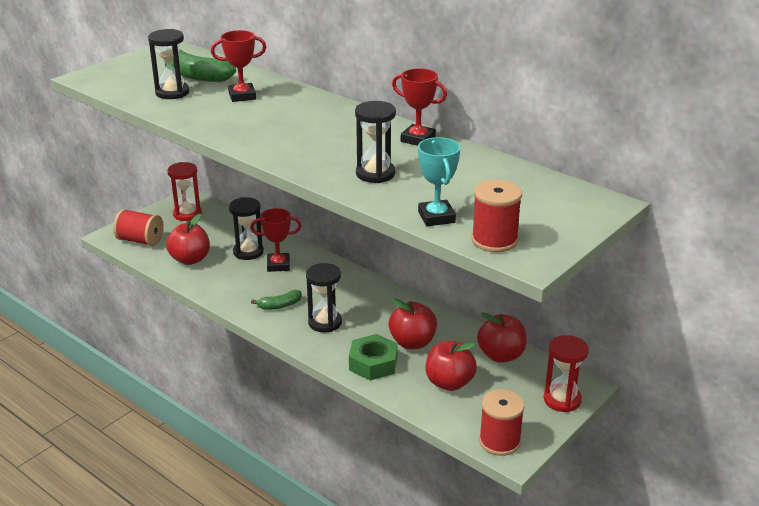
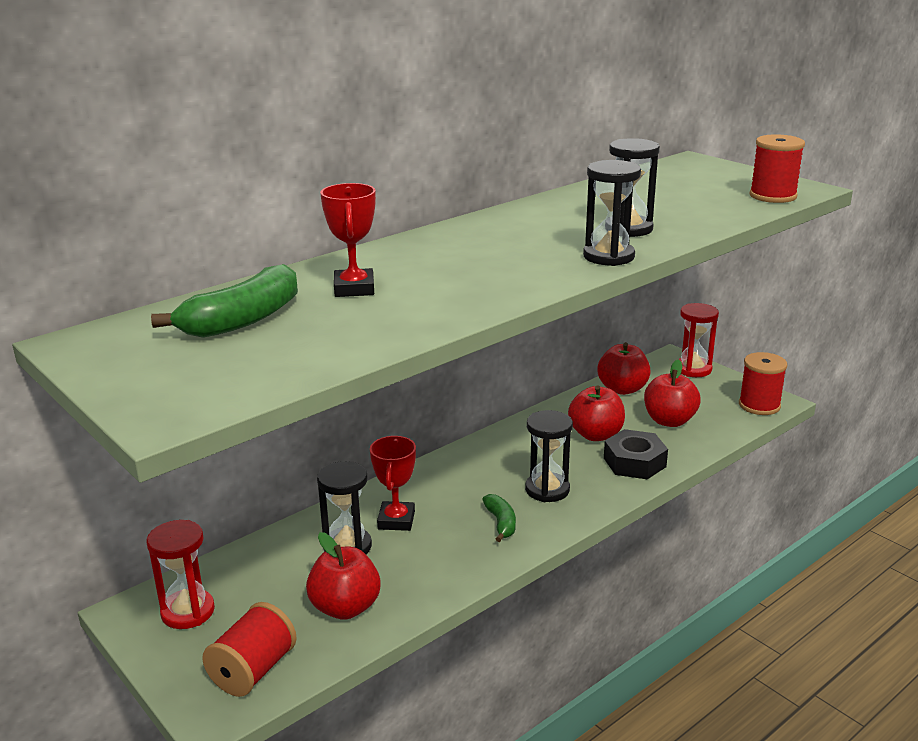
camera: 80 degrees left, 5 degrees down
(172, 93) = (307, 336): black hourglass -> black hourglass (608, 256)
(373, 363) = (634, 462): green nut -> black nut
(418, 139) = (539, 208): red trophy -> none
(436, 217) = (730, 211): turquoise trophy -> none

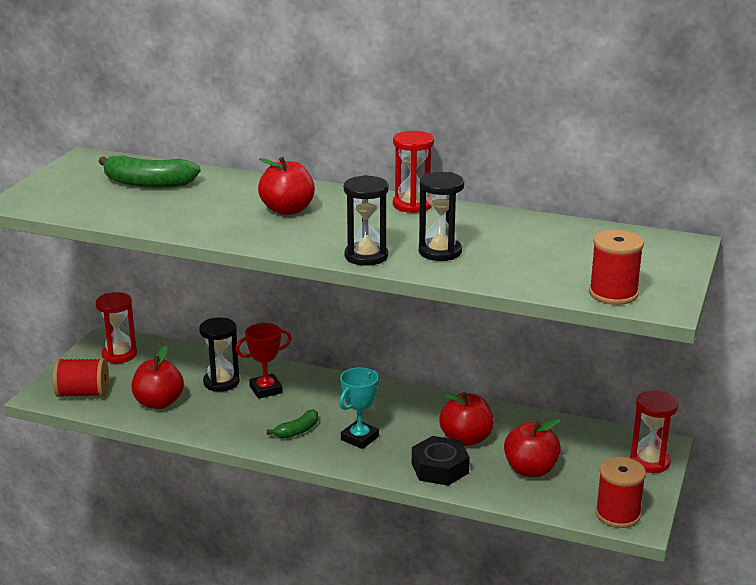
camera: 60 degrees right, 0 degrees up
(354, 288) = (222, 197): red trophy -> none
(501, 217) = (412, 205): none -> red hourglass
(547, 490) = (359, 438): black hourglass -> turquoise trophy
(622, 389) = (563, 432): red apple -> red apple (287, 210)

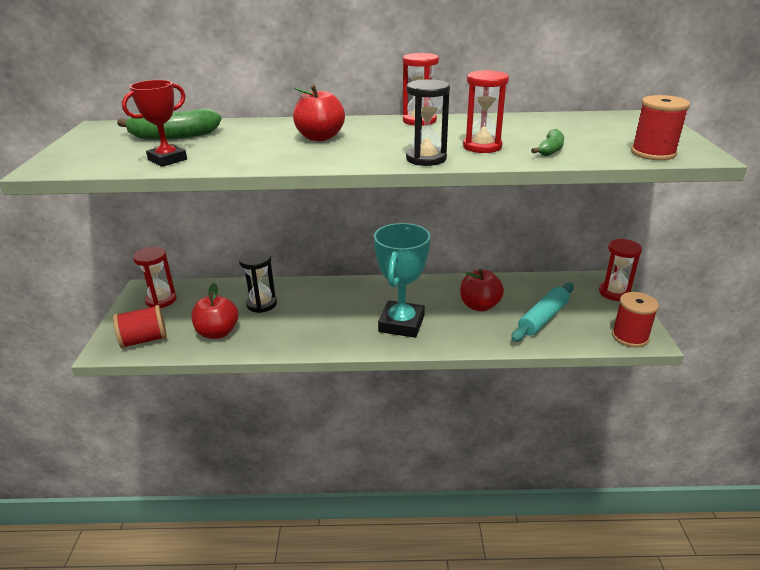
camera: 20 degrees left, 5 degrees up
(266, 390) = (302, 302): red trophy -> red trophy (167, 160)
(297, 431) = (349, 329): green banana -> green banana (550, 150)
(359, 438) = (401, 324): turquoise trophy -> turquoise trophy, size x1.68
(440, 252) = (482, 147): black hourglass -> red hourglass
(440, 468) = (479, 333): black nut -> none
(530, 470) = (543, 318): red apple -> turquoise rolling pin

